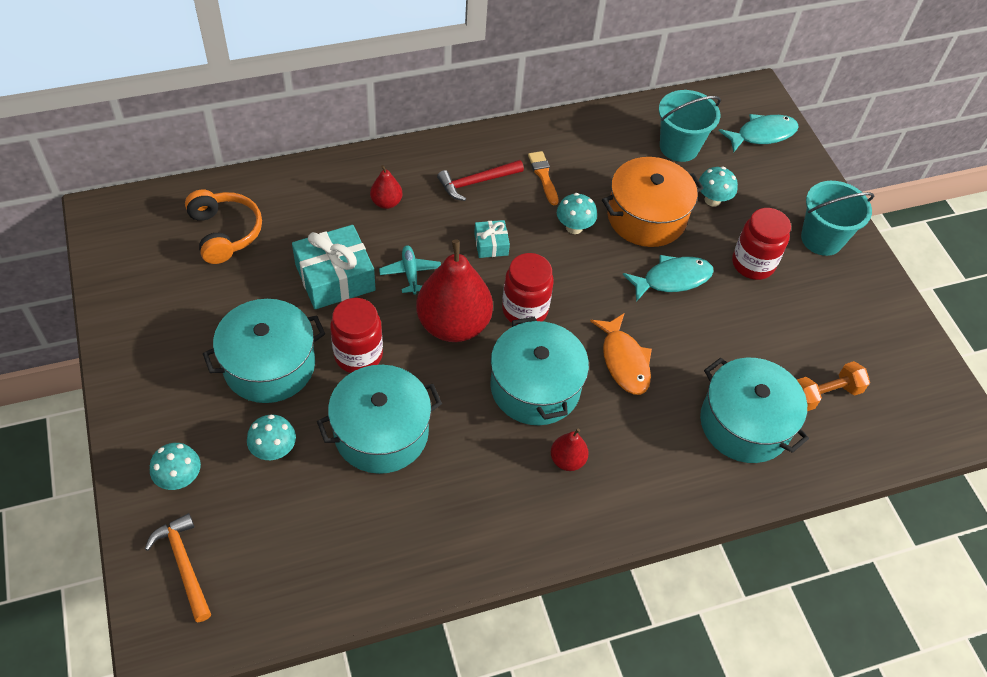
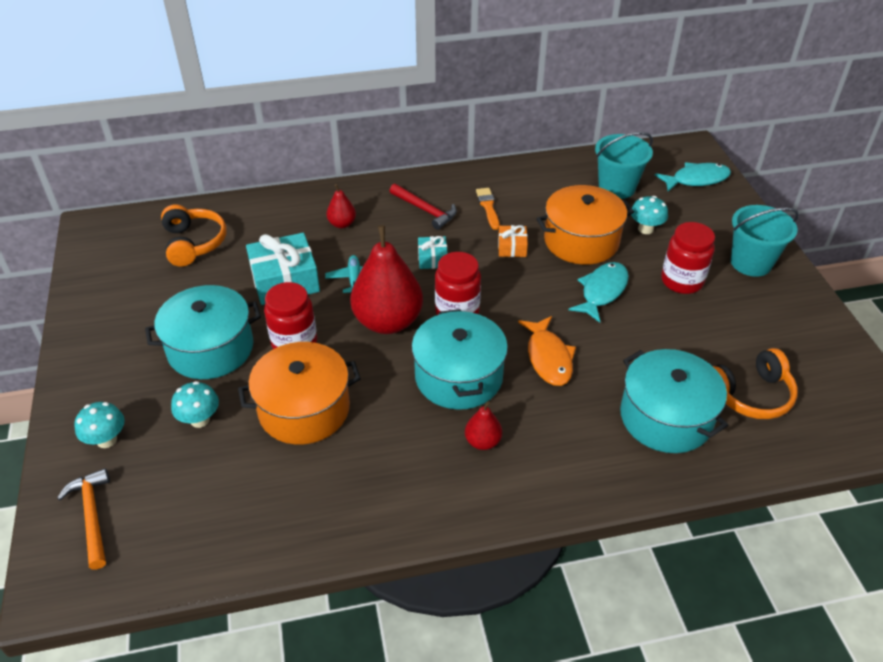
camera: 10 degrees right, 10 degrees down
(381, 433) = (304, 409): turquoise pot -> orange pot
(476, 182) = (425, 210): red hammer -> red hammer turned 120 degrees counterclockwise
(574, 227) = (512, 247): turquoise mushroom -> orange gift
(672, 279) = (602, 291): turquoise fish -> turquoise fish turned 45 degrees counterclockwise
(824, 394) = (750, 395): orange dumbbell -> orange headphones

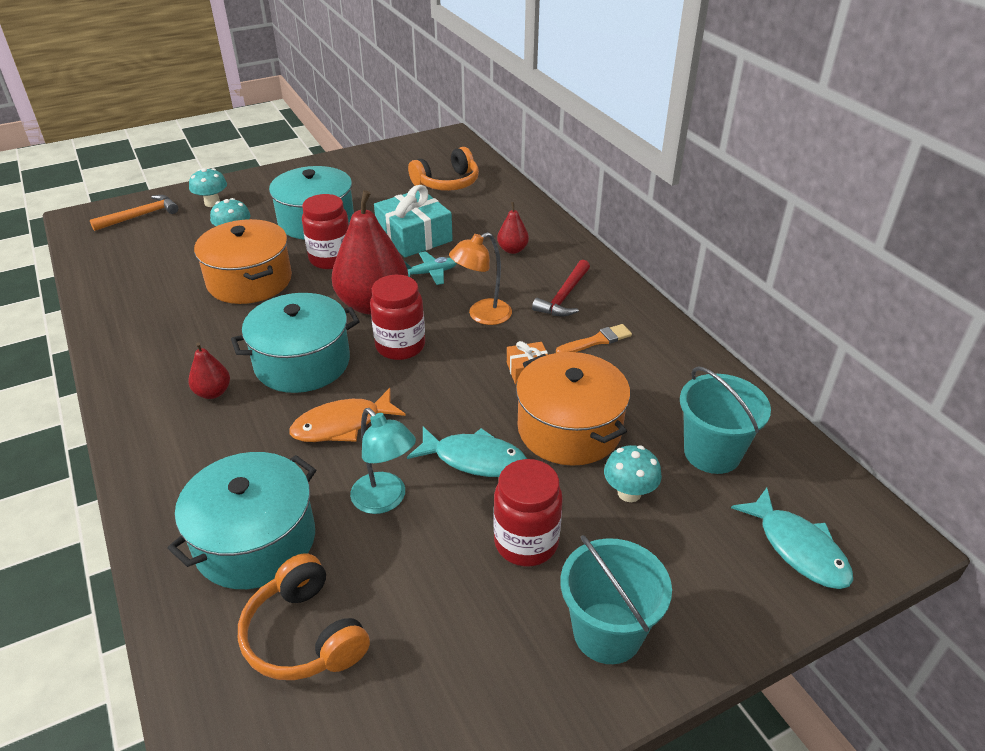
camera: 75 degrees right, 5 degrees down
(432, 258) = (482, 315): turquoise gift -> orange lamp
(635, 342) = (385, 500): none -> turquoise lamp

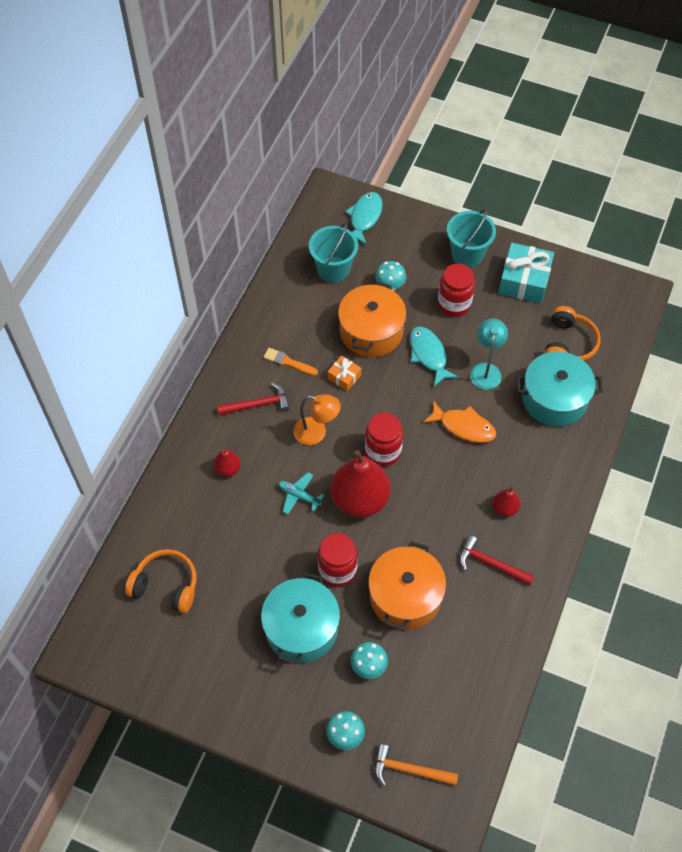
camera: 130 degrees left, 20 degrees up
(186, 346) = (490, 563): none -> red hammer
(302, 362) = (442, 488): turquoise pot -> none
(414, 236) = (264, 542): turquoise gift -> turquoise gift (524, 280)

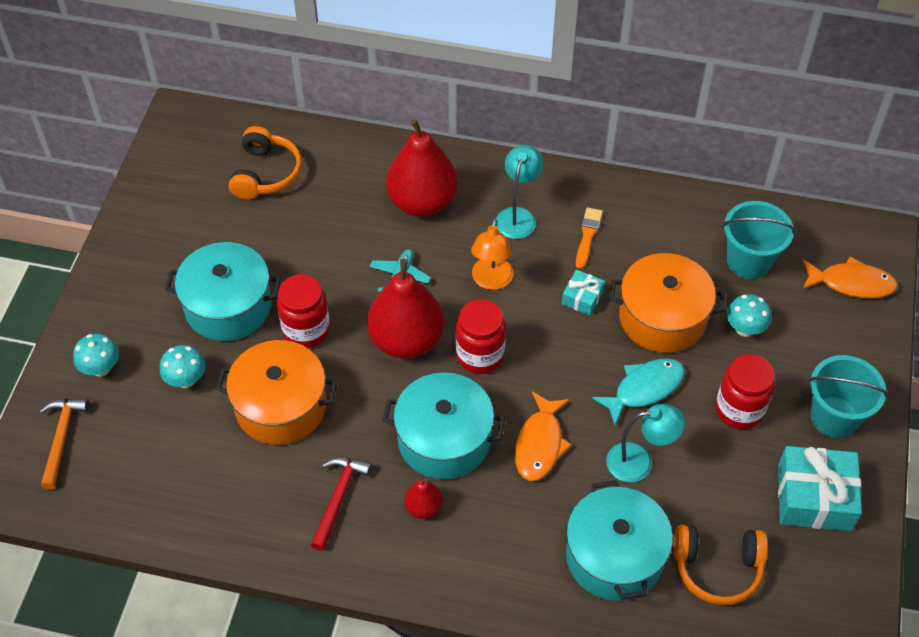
camera: 80 degrees right, 5 degrees down
(228, 469) = (422, 202): red pear -> red pear, size x2.16
(258, 404) = (518, 216): red hammer -> turquoise lamp
(344, 377) = (582, 297): orange gift -> turquoise gift
(364, 217) = (851, 283): turquoise fish -> orange fish
(451, 487) = (444, 439): none -> turquoise pot

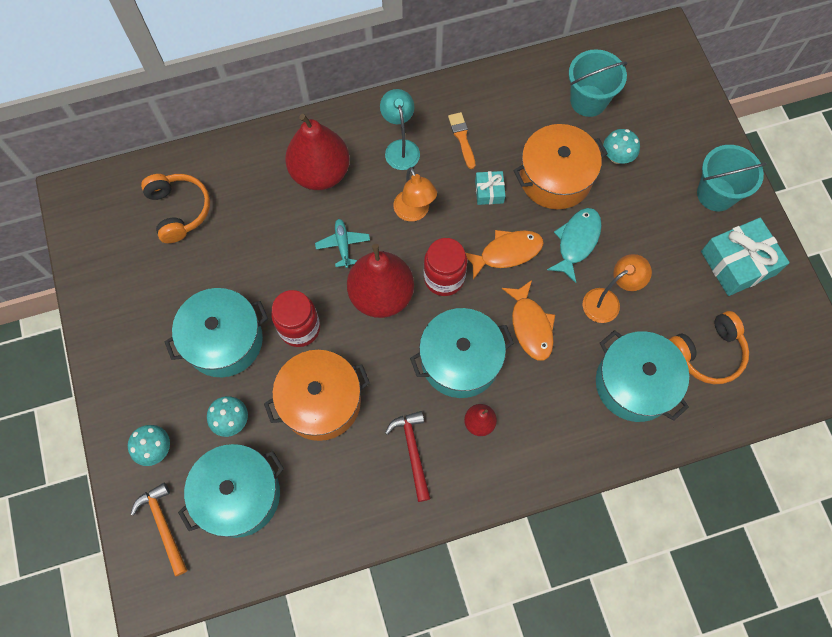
camera: 30 degrees left, 15 degrees up
(147, 449) = (239, 495): none -> turquoise pot
(639, 462) = (608, 301): turquoise lamp -> orange lamp
(739, 410) = (650, 223): red jar -> none
(851, 283) = (667, 83): orange fish -> orange fish (506, 252)

